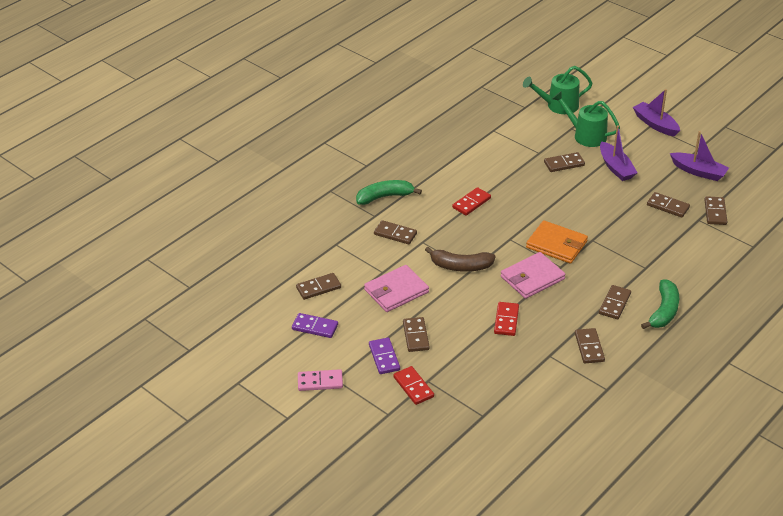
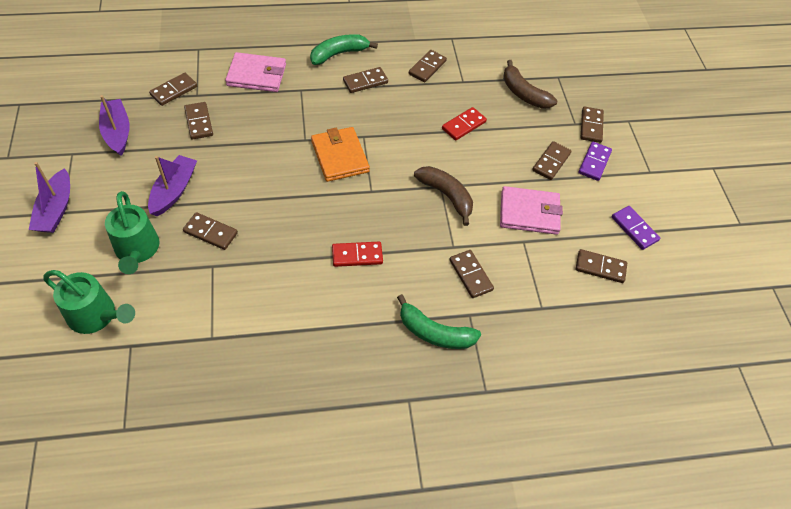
camera: 145 degrees left, 15 degrees up
(320, 382) = (665, 178): pink domino -> none
(413, 387) = (591, 126): red domino -> brown domino
(493, 378) = (523, 93): none -> brown banana
(532, 278) = (399, 143): pink wallet -> pink wallet (256, 75)

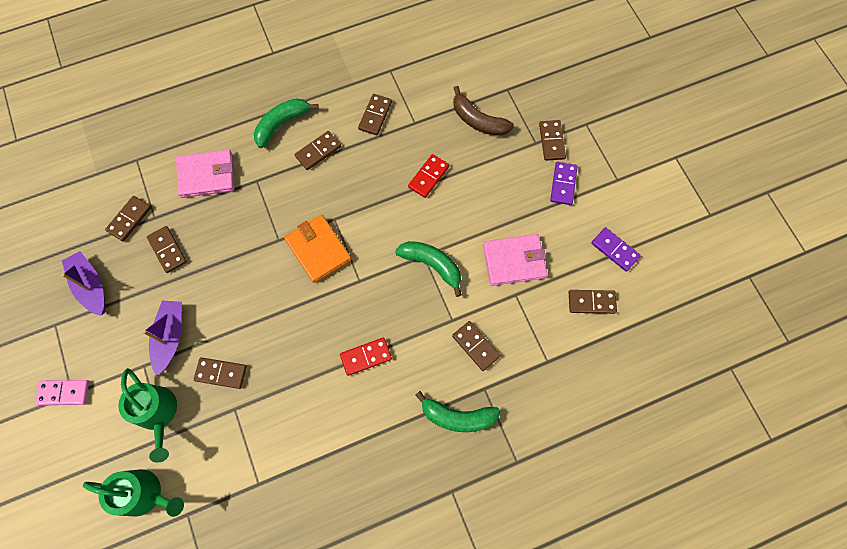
camera: 10 degrees left, 15 degrees up
(56, 209) = (64, 393): purple boat -> pink domino
(446, 196) = (432, 265): brown banana -> green banana
(551, 162) = (522, 196): brown domino -> none

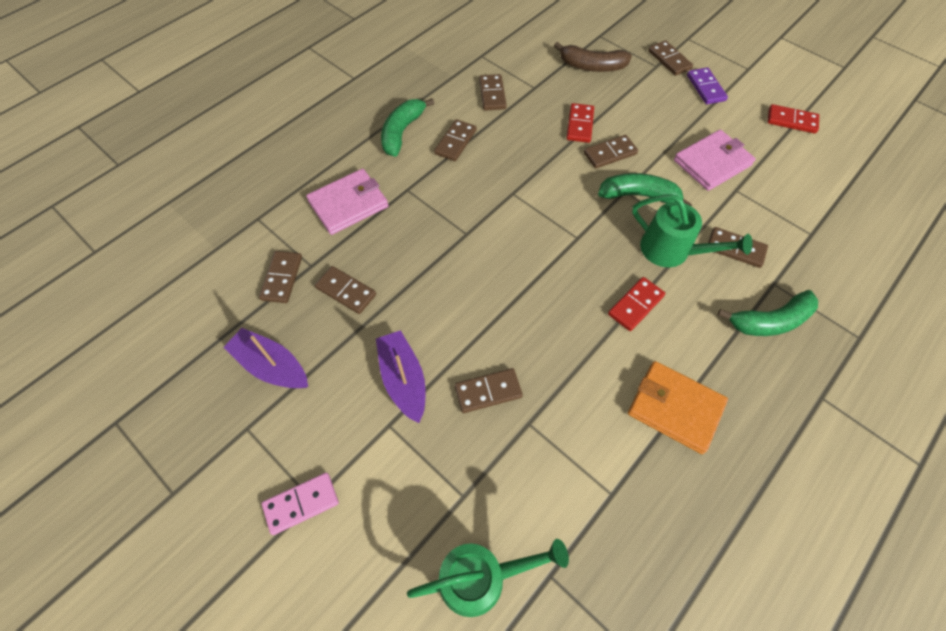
camera: 25 degrees left, 10 degrees down
(158, 414) = (440, 472): green watering can -> green watering can (672, 251)
(318, 250) = (515, 226): orange wallet -> orange wallet (675, 408)
(591, 302) = (807, 169): brown domino -> brown domino (610, 153)
(615, 250) = (791, 121): purple domino -> red domino

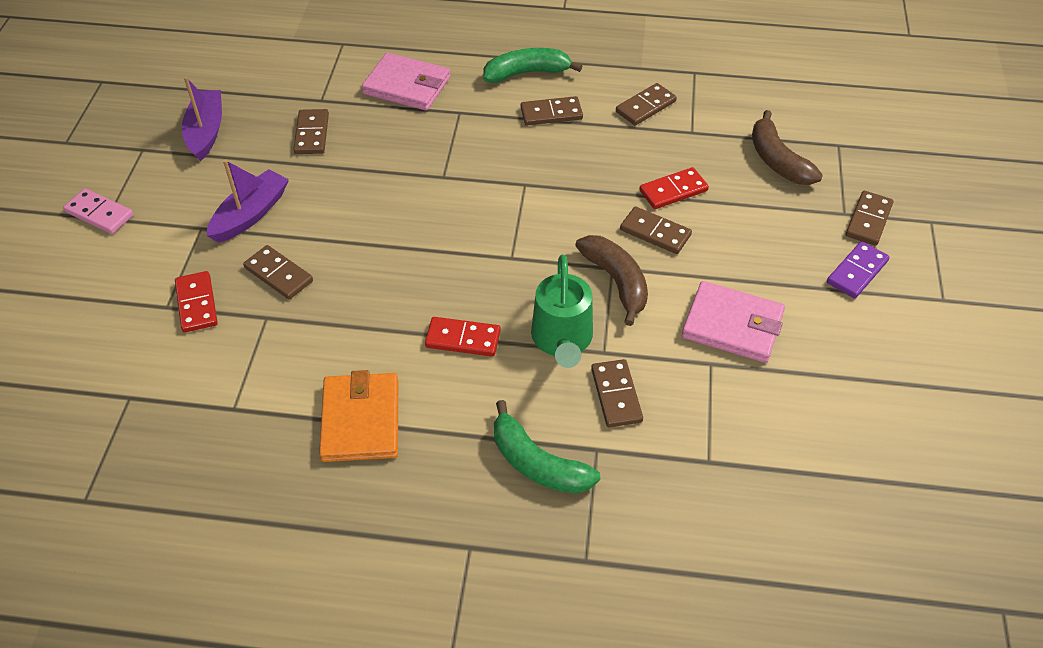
camera: 55 degrees right, 10 degrees down
(282, 278) = (294, 91): brown domino -> none
(481, 577) = (102, 352): green watering can -> none
(639, 195) = (616, 281): green banana -> brown banana
(791, 121) = (891, 377): red domino -> red domino (197, 304)

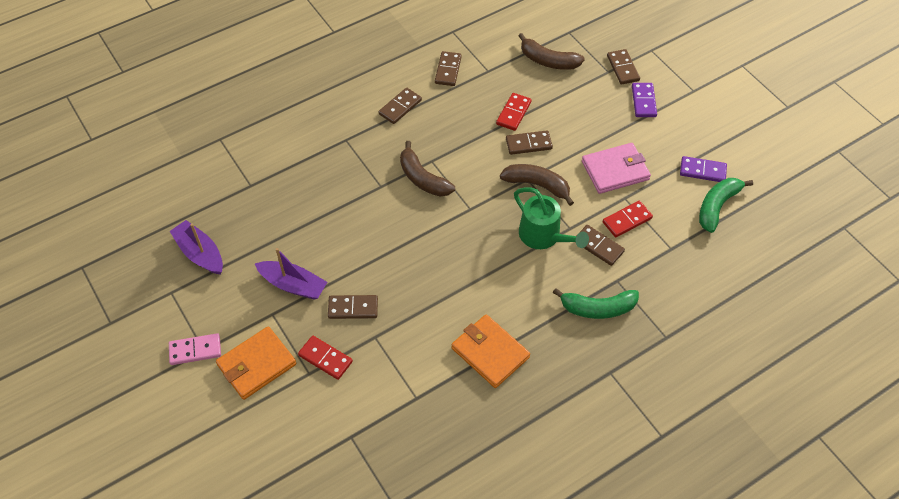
camera: 40 degrees left, 5 degrees up
(132, 264) = (257, 364): none -> orange wallet
(251, 214) = (293, 285): purple boat -> purple boat turned 120 degrees clockwise
(312, 134) = (271, 211): brown domino -> none
(407, 85) = (294, 142): pink wallet -> none
(463, 339) = (494, 271): red domino -> red domino (627, 220)
(495, 196) = (422, 178): none -> brown banana
(526, 73) = (358, 89): green banana -> green banana (717, 206)
(854, 399) = (702, 171): none -> purple domino

